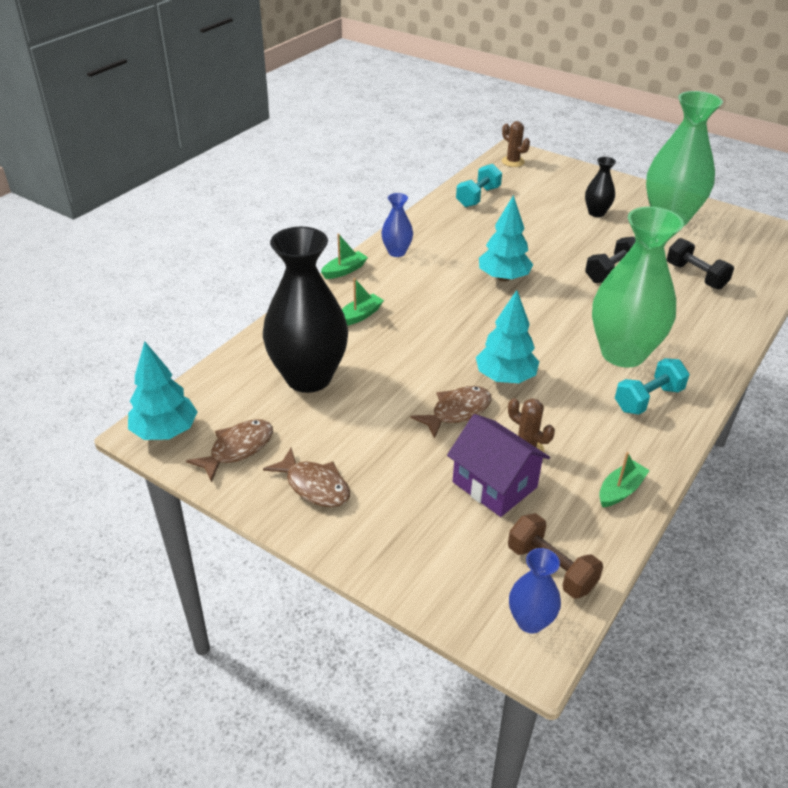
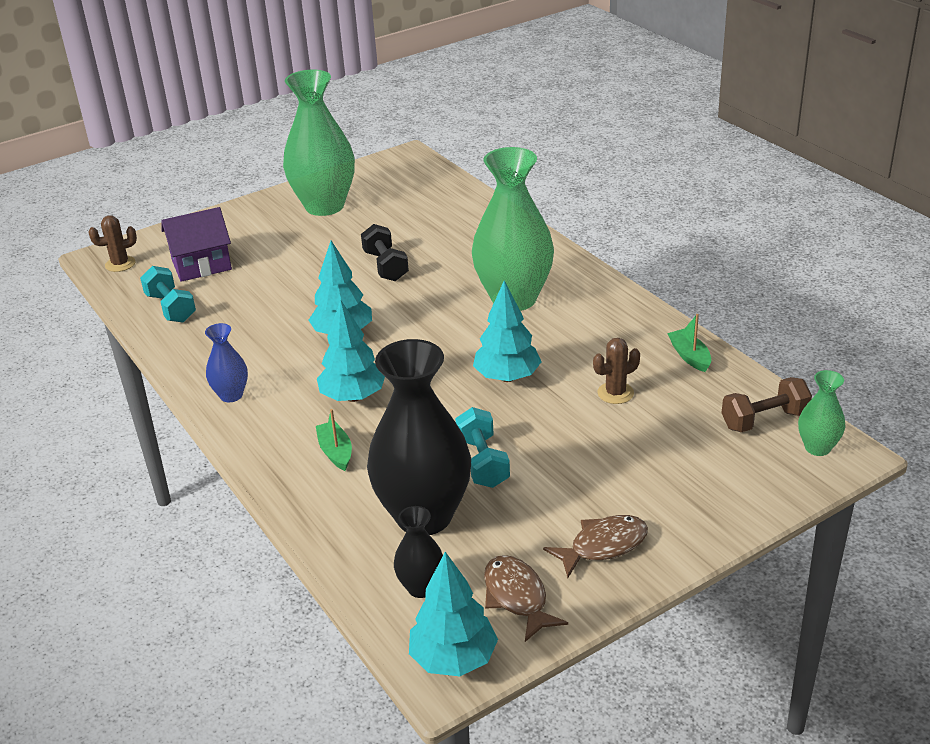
camera: 65 degrees left, 5 degrees down
(344, 270) = (235, 445): green boat -> none
(428, 305) = (353, 397): none -> turquoise tree
(457, 411) = (540, 421): brown fish -> none
(494, 484) = (653, 424): purple house -> purple house (201, 265)
(530, 621) = (817, 448): blue vase -> green vase
(596, 213) = (276, 243): black vase -> black vase (421, 587)
(648, 399) = (584, 306): turquoise dumbbell -> turquoise dumbbell (482, 462)
(695, 276) = (428, 224): black dumbbell -> none

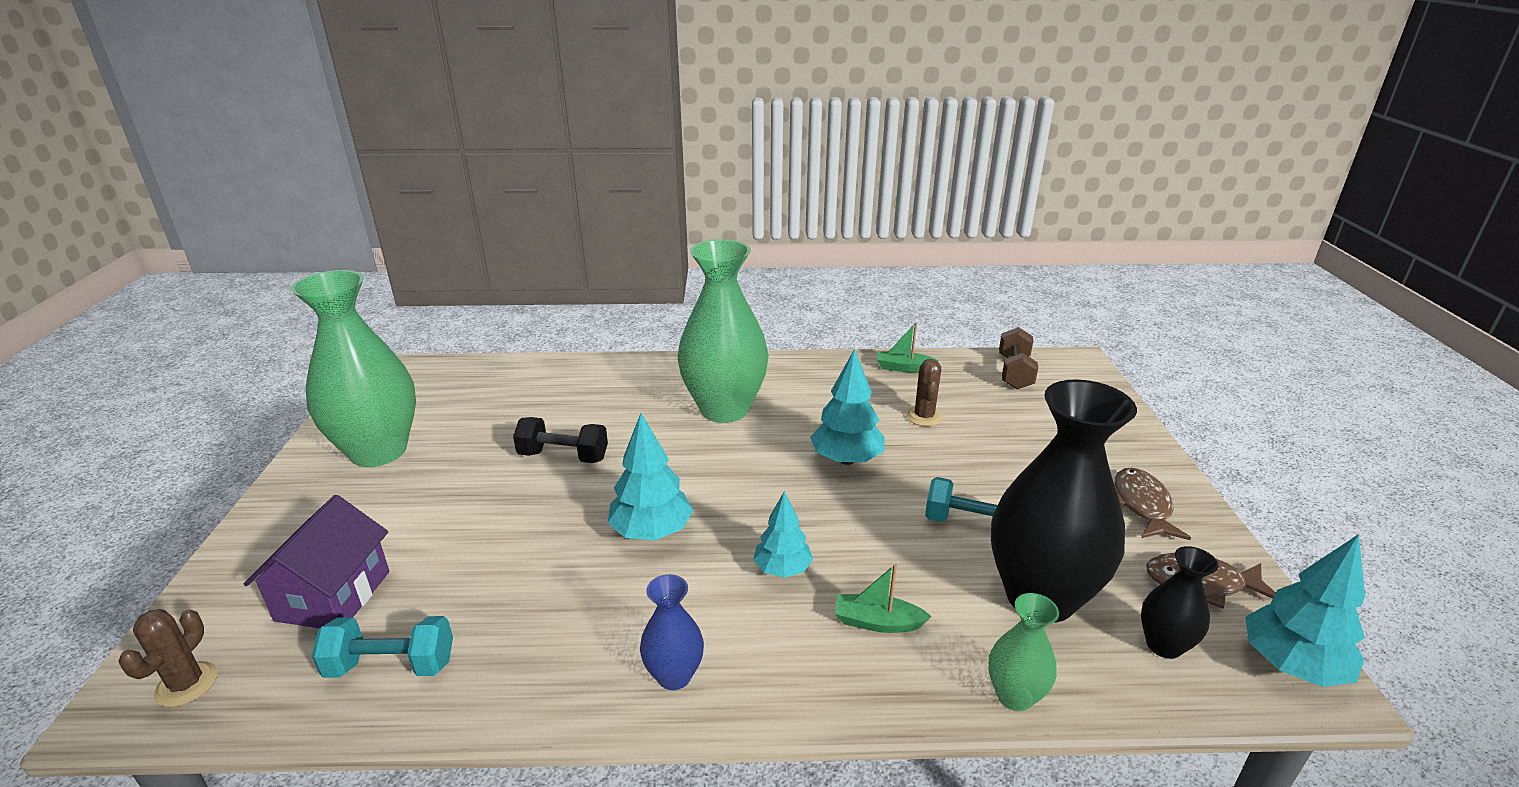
camera: 60 degrees left, 5 degrees down
(353, 397) = (782, 569): turquoise tree -> turquoise tree, size x0.66
(817, 448) = (1064, 367): green vase -> green vase (1014, 696)

